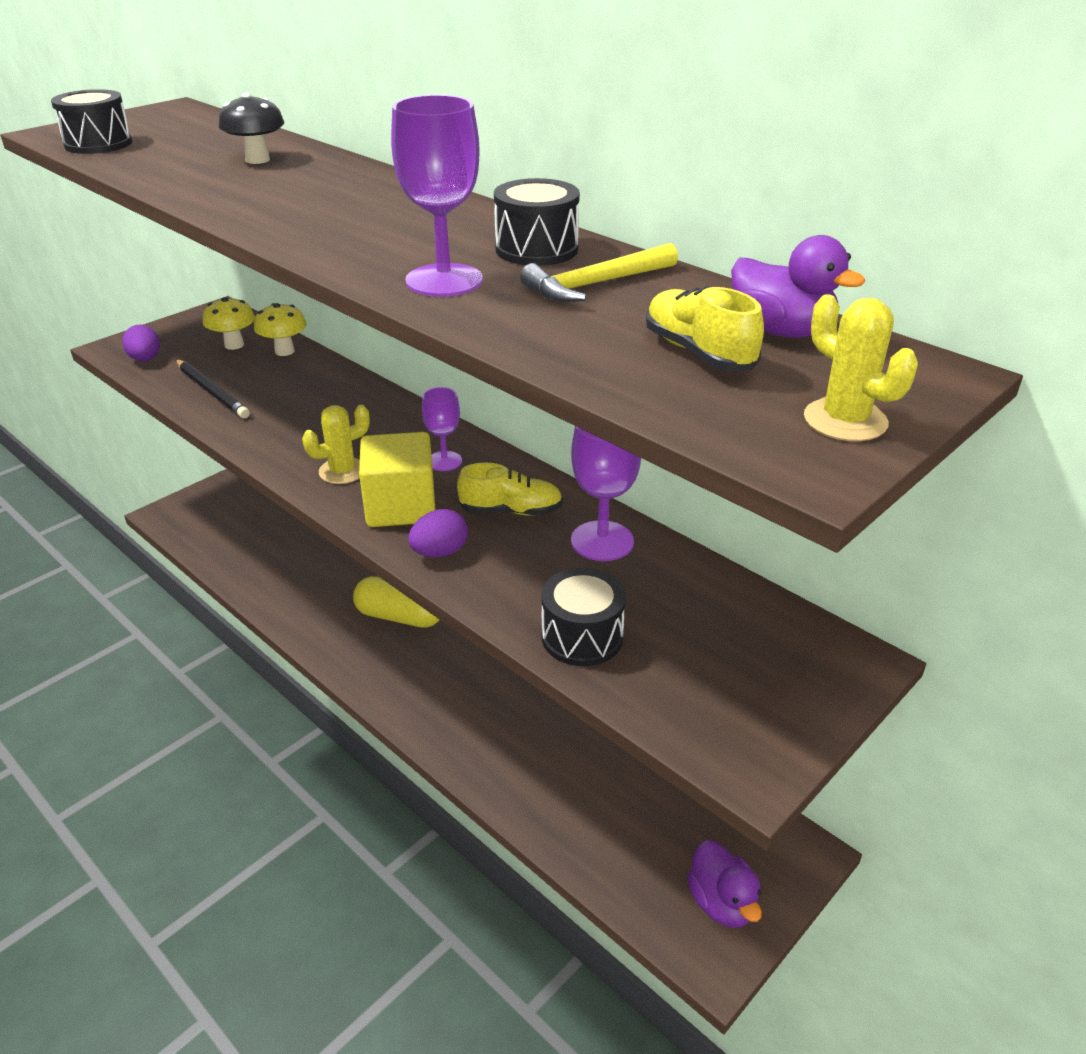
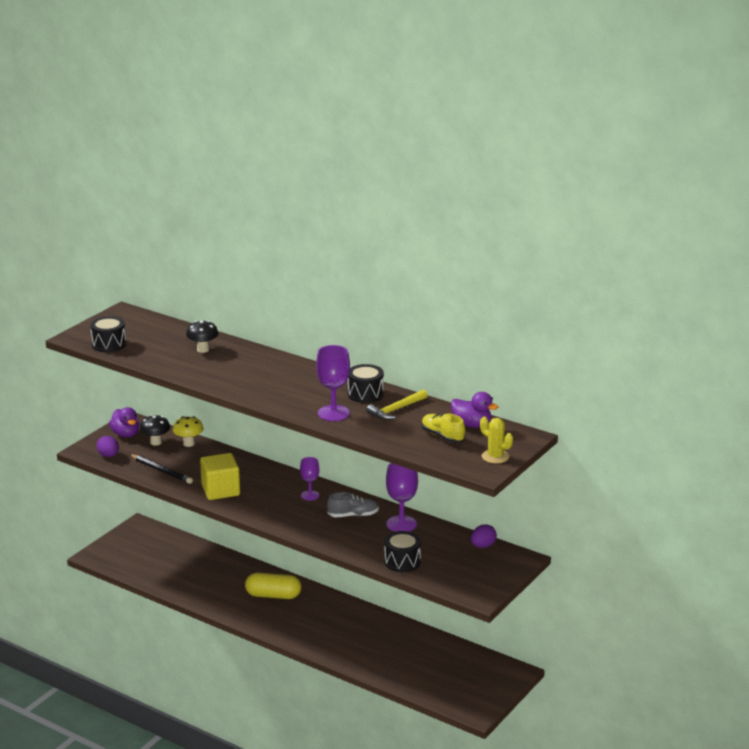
camera: 10 degrees left, 10 degrees down
(234, 345) = (156, 442): yellow mushroom -> black mushroom
(342, 471) = (259, 505): yellow cactus -> none
(401, 507) = (297, 518): yellow cube -> yellow cube (220, 490)
(440, 552) = (325, 536): purple egg -> purple egg (483, 546)
(511, 511) = (353, 515): yellow shoe -> grey shoe
(722, 902) = (478, 693): purple duck -> purple duck (126, 434)

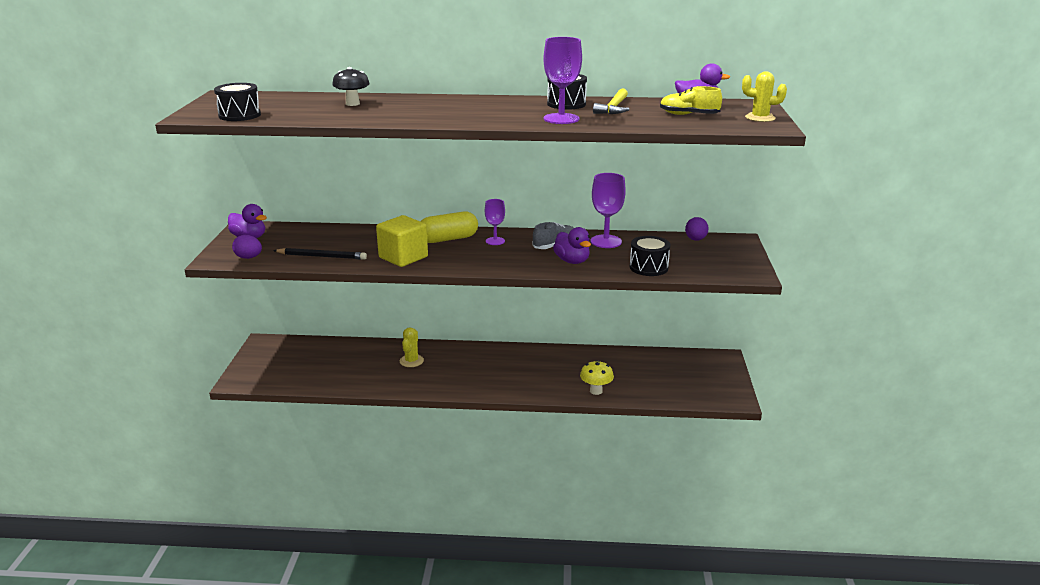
camera: 30 degrees left, 0 degrees up
(156, 442) = (289, 237): black mushroom -> none
(188, 443) = (325, 231): yellow mushroom -> yellow mushroom (596, 391)
(240, 582) = (411, 361): none -> yellow cactus
(273, 595) = (454, 362): yellow capsule -> yellow capsule (448, 239)
(348, 535) = (572, 261): none -> purple duck

